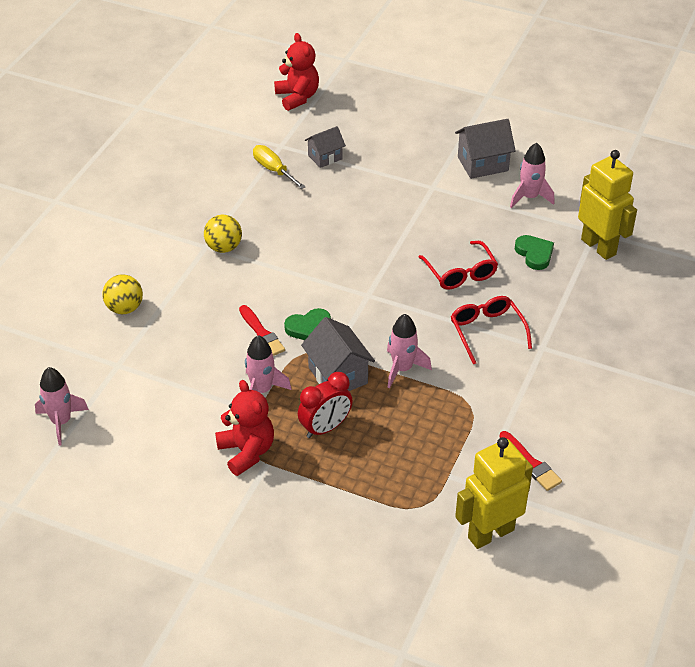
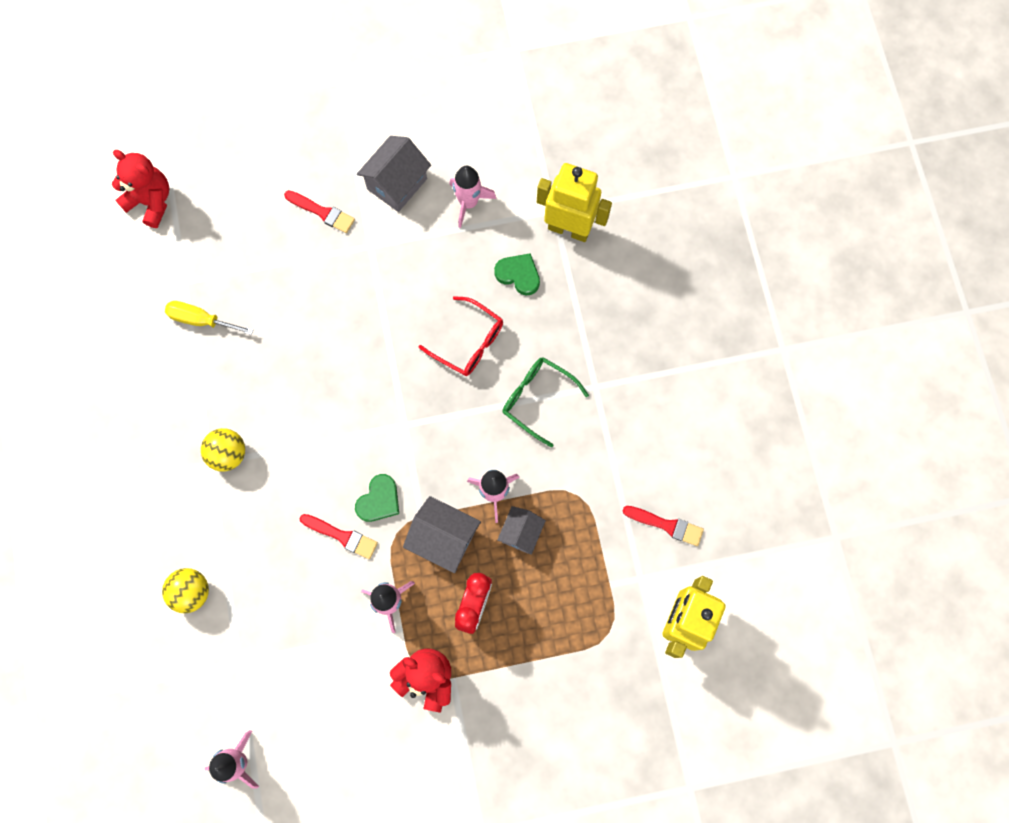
camera: 35 degrees left, 30 degrees up
(325, 157) = (239, 270): grey house -> grey house (521, 533)
(413, 154) = (322, 212): none -> red brush
(487, 331) = (537, 399): red glasses -> green glasses

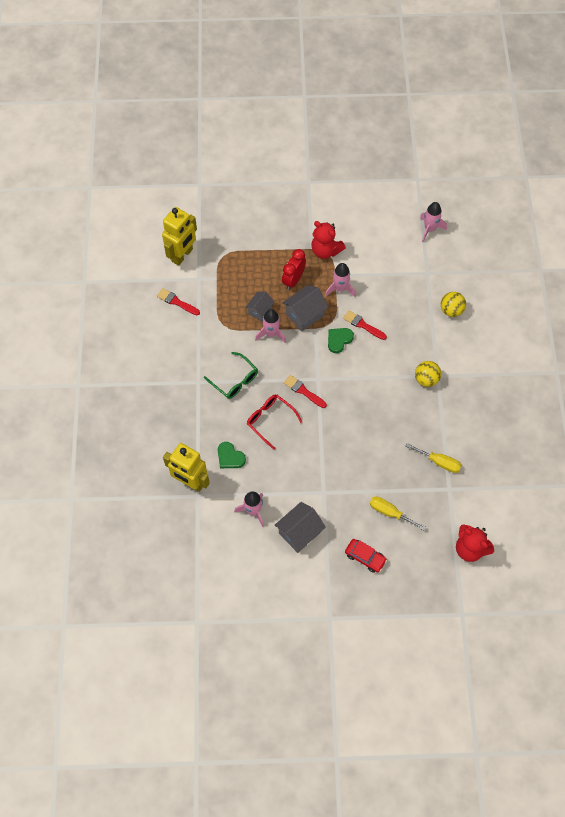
camera: 170 degrees left, 10 degrees down
(269, 233) = (390, 512): none -> yellow screwdriver
(299, 166) = (365, 557): none -> red car
(322, 212) = (353, 521): red brush -> red brush (303, 391)
(444, 538) = (304, 315): grey house -> grey house turned 75 degrees counterclockwise

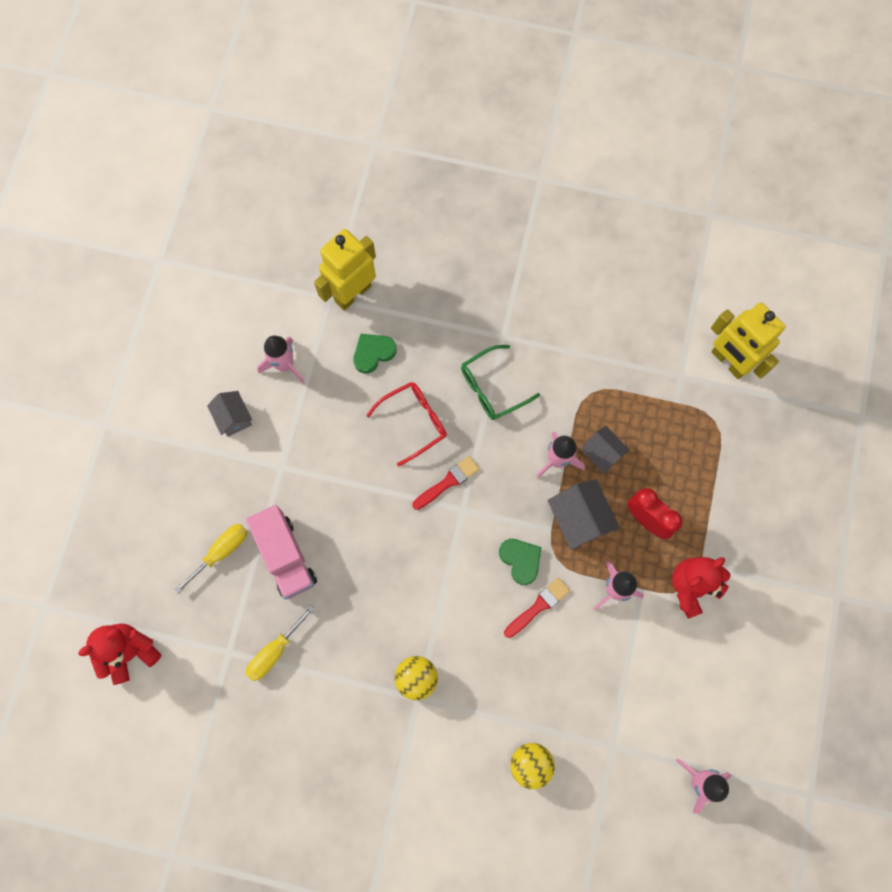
camera: 105 degrees right, 10 degrees up
(176, 302) = (646, 335): red brush -> none
(299, 532) = (234, 418): grey house -> grey house, size x0.65
(365, 557) = (169, 497): red car -> none
(379, 473) = (285, 556): none -> pink truck

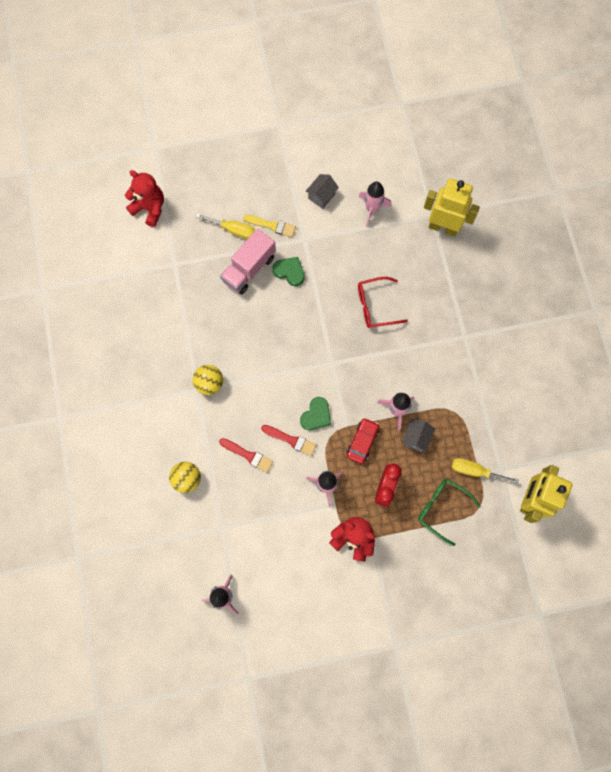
camera: 65 degrees right, 0 degrees up
(241, 499) = (272, 225): none -> yellow brush
(275, 651) = (187, 290): yellow screwdriver -> yellow screwdriver (475, 471)
(373, 353) = (408, 259): green heart -> green heart (289, 272)
(414, 422) = (375, 306): red glasses -> red glasses turned 135 degrees clockwise
(448, 482) = (345, 345): red brush -> red brush (248, 455)
(492, 388) = (424, 345): green glasses -> green glasses (442, 508)
(579, 519) = (362, 442): grey house -> red car

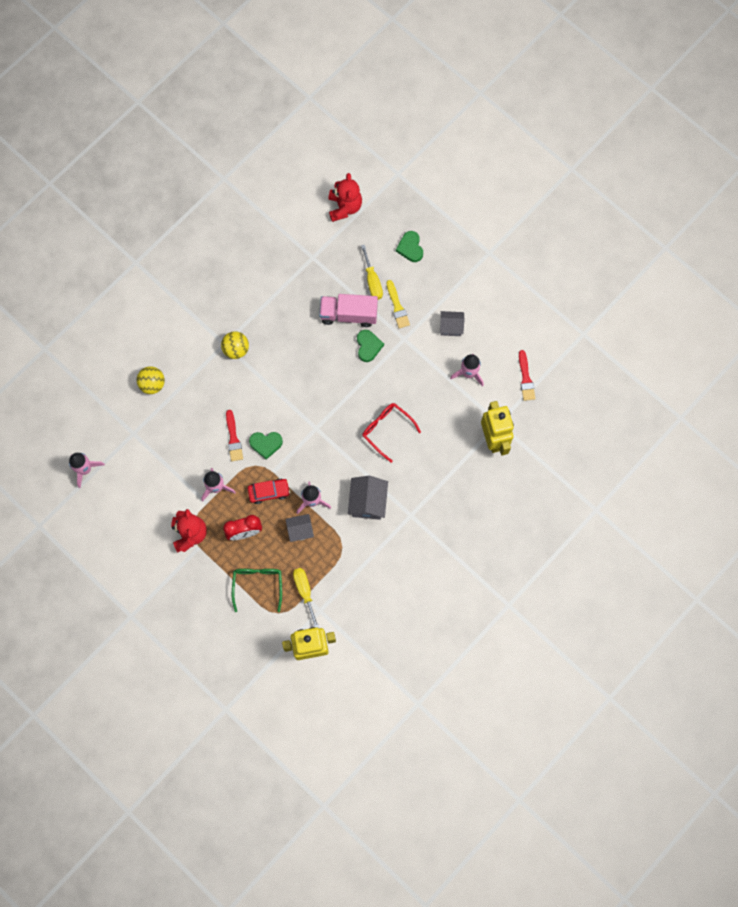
camera: 55 degrees right, 0 degrees up
(227, 181) = (410, 248): none -> green heart
(248, 455) = (200, 415): red brush -> red brush (525, 378)
(429, 364) = (368, 502): none -> grey house

